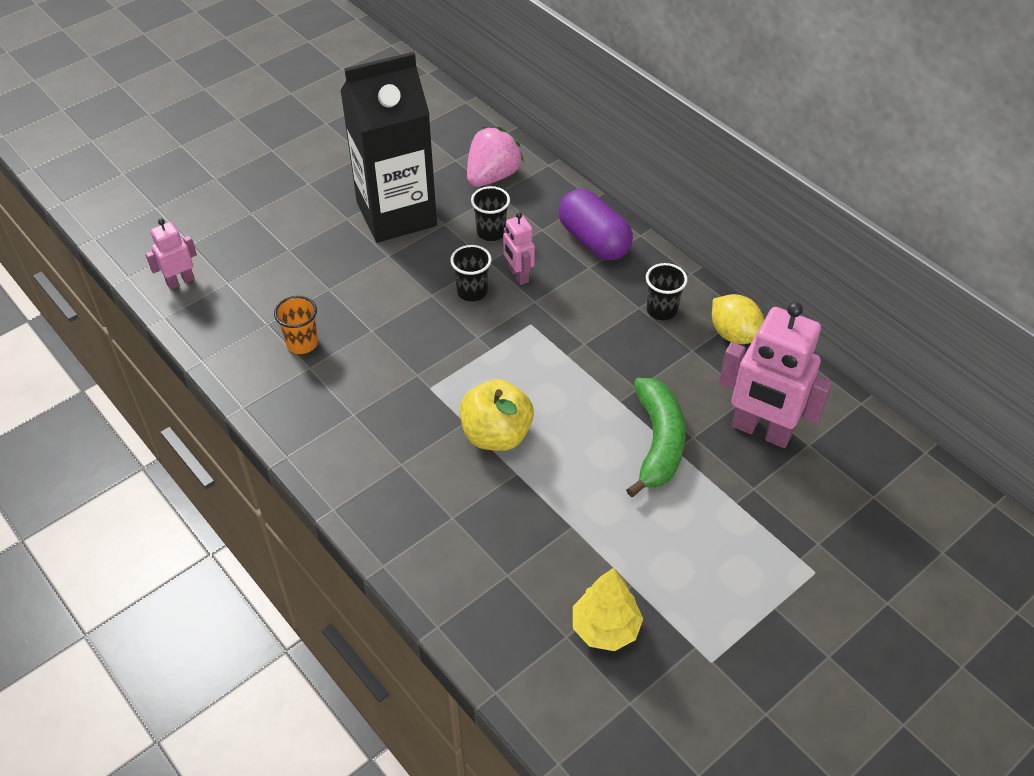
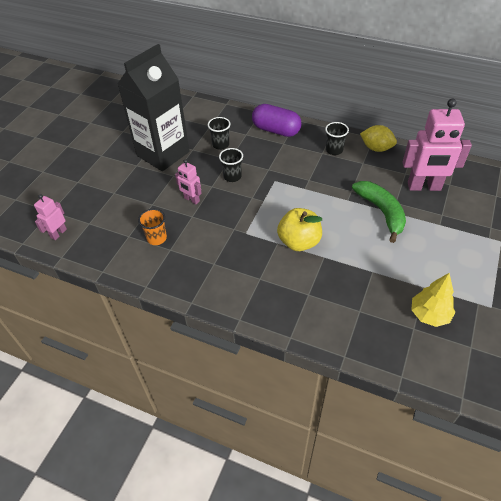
camera: 25 degrees left, 0 degrees up
(492, 176) = (201, 118): pink strawberry -> none
(518, 275) = (250, 160): pink robot -> pink robot (191, 199)

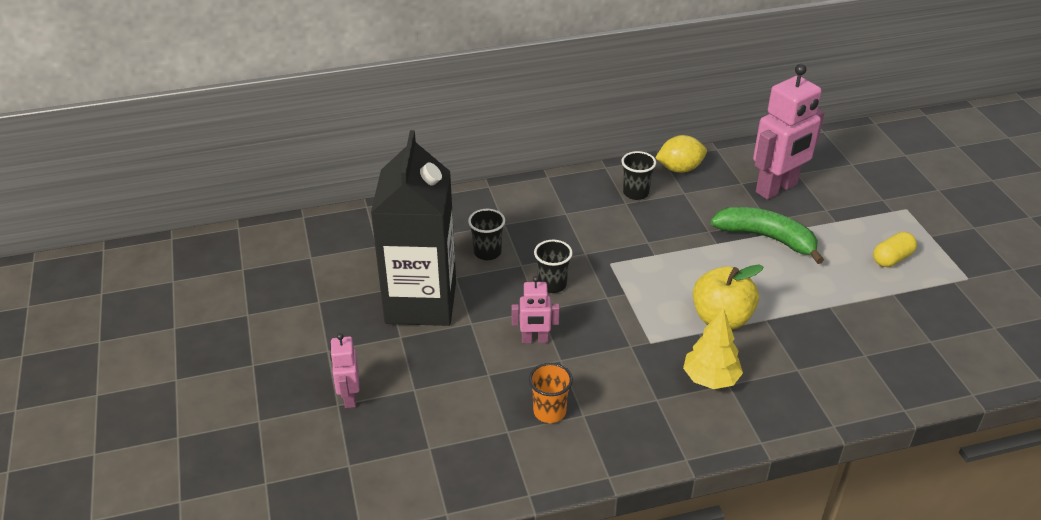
camera: 40 degrees left, 10 degrees down
(58, 233) = (401, 487): pink robot -> pink robot (349, 397)
(276, 130) = (537, 201): purple capsule -> none
(429, 314) = (928, 319): yellow tree -> yellow tree (710, 379)
(450, 266) = (892, 259): none -> yellow capsule

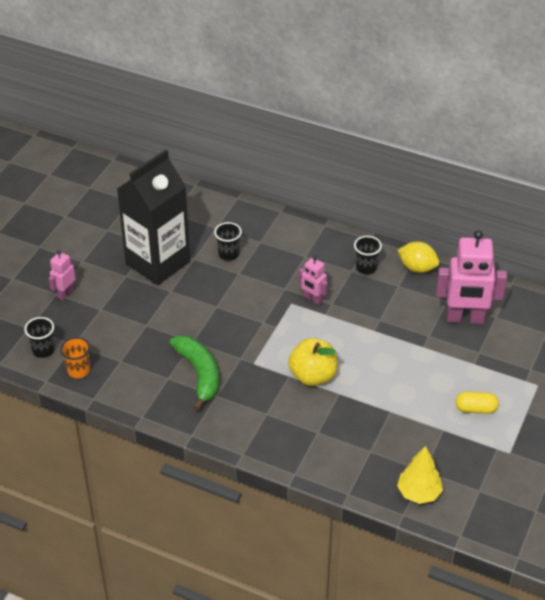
camera: 40 degrees right, 5 degrees up
(535, 340) = (192, 322): pink robot -> pink robot (313, 299)
(549, 412) = (152, 365): orange cup -> orange cup (78, 370)
(552, 284) = (241, 296): black cup -> black cup (43, 350)
(710, 379) = (260, 404): yellow tree -> yellow tree (418, 493)
(766, 238) = (410, 346): green banana -> green banana (199, 374)

